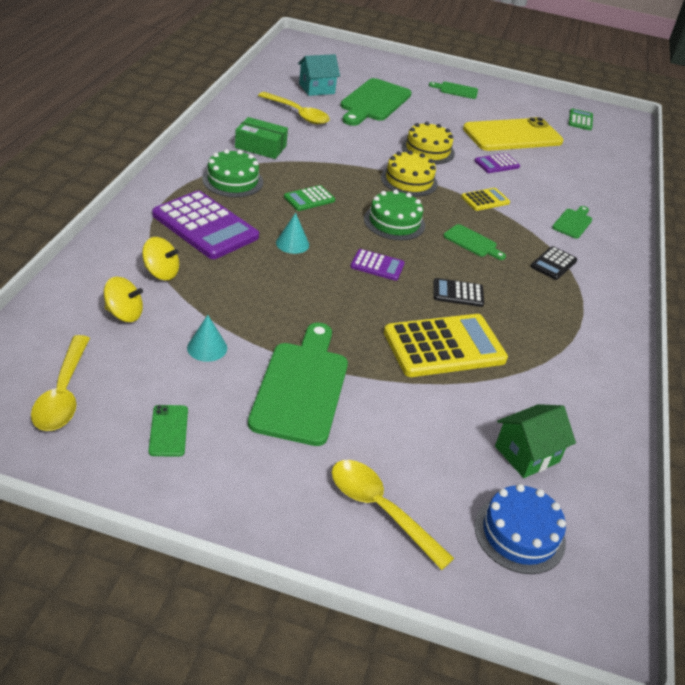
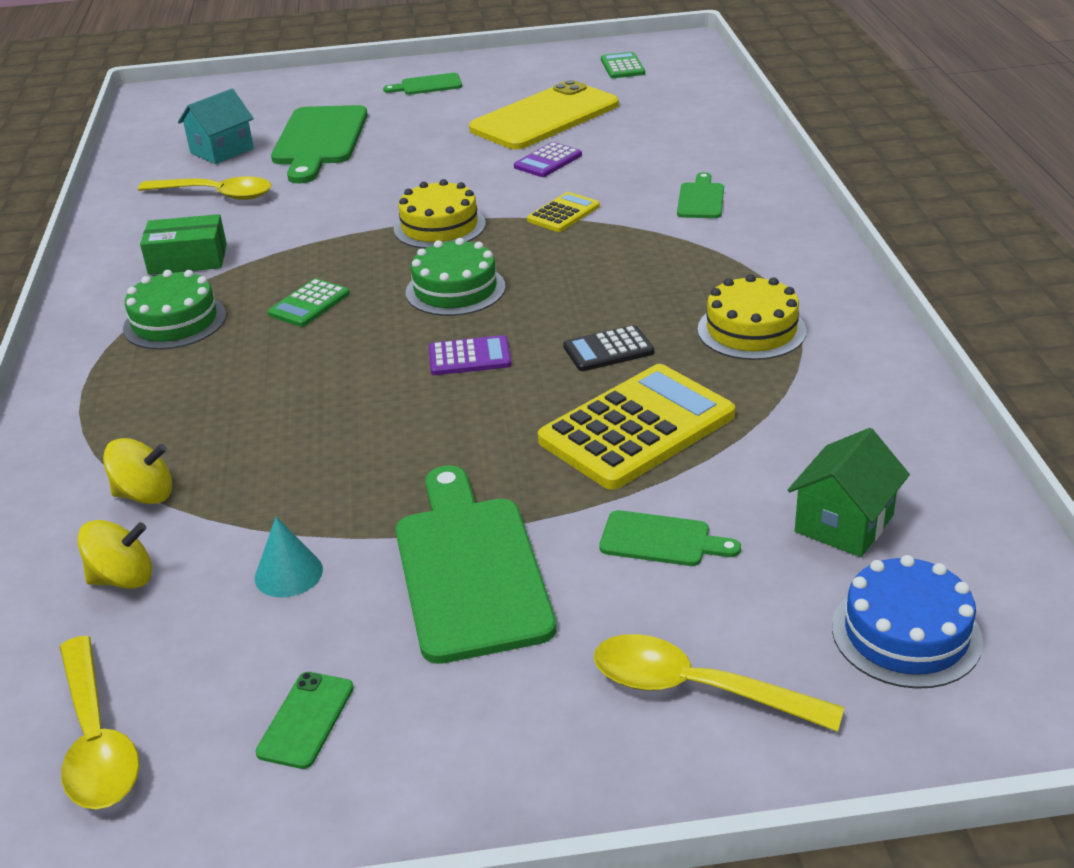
camera: 15 degrees left, 5 degrees down
(168, 430) = (306, 720): green phone -> green phone turned 45 degrees clockwise
(205, 226) = (173, 401): purple calculator -> none
(292, 243) = (324, 375): turquoise cone -> none
(428, 150) = (439, 177): yellow cake -> yellow cake (751, 330)
(472, 242) = (583, 275): green cutting board -> green cutting board (661, 540)
(553, 264) = (711, 261): black calculator -> none

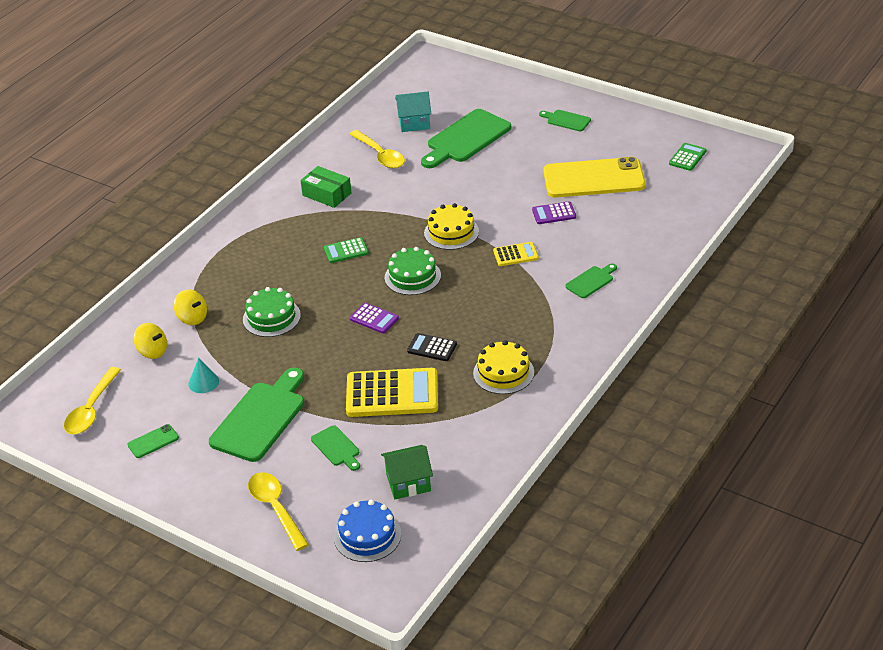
camera: 40 degrees right, 5 degrees up
(175, 321) = (286, 231): green cake -> green cake (271, 317)

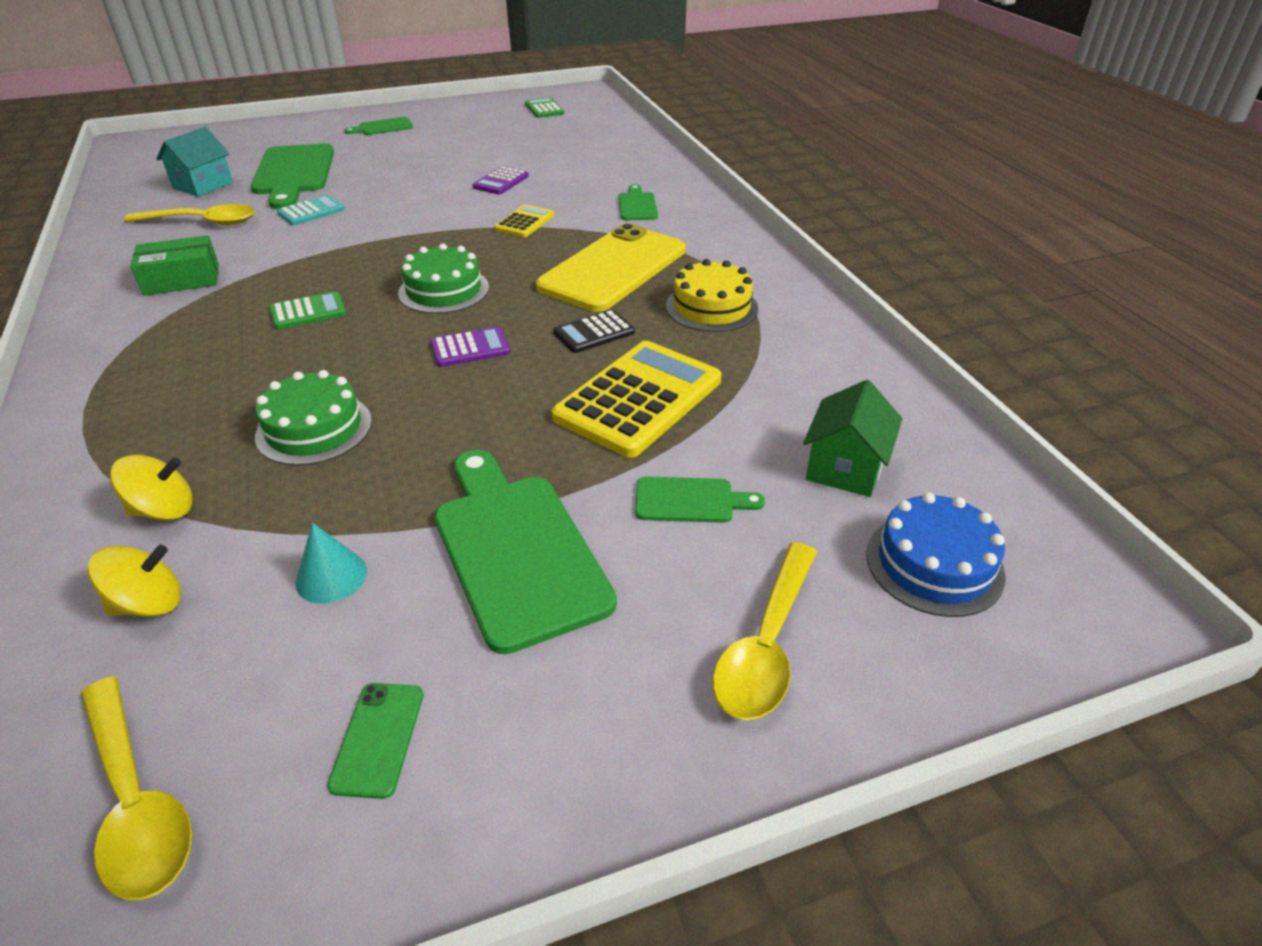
camera: 55 degrees left, 0 degrees up
(275, 508) = (766, 645): yellow spoon -> yellow spoon turned 75 degrees counterclockwise
(346, 251) = (308, 312): green calculator -> green calculator turned 135 degrees counterclockwise
(434, 178) = (311, 211): none -> turquoise calculator
(451, 232) = (417, 238): yellow cake -> none
(594, 179) = (489, 148): yellow phone -> yellow phone (613, 268)

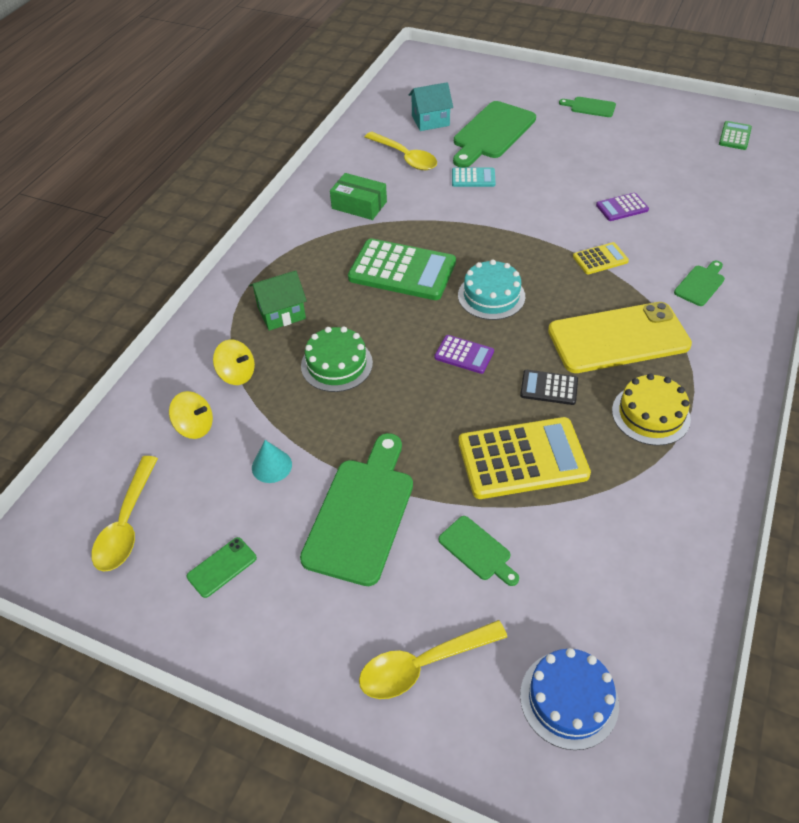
camera: 45 degrees right, 10 degrees up
(308, 312) = (402, 270): green calculator -> green calculator, size x2.01
(443, 290) = (491, 296): green cake -> turquoise cake
(845, 468) = (593, 598): green house -> green house (281, 313)

